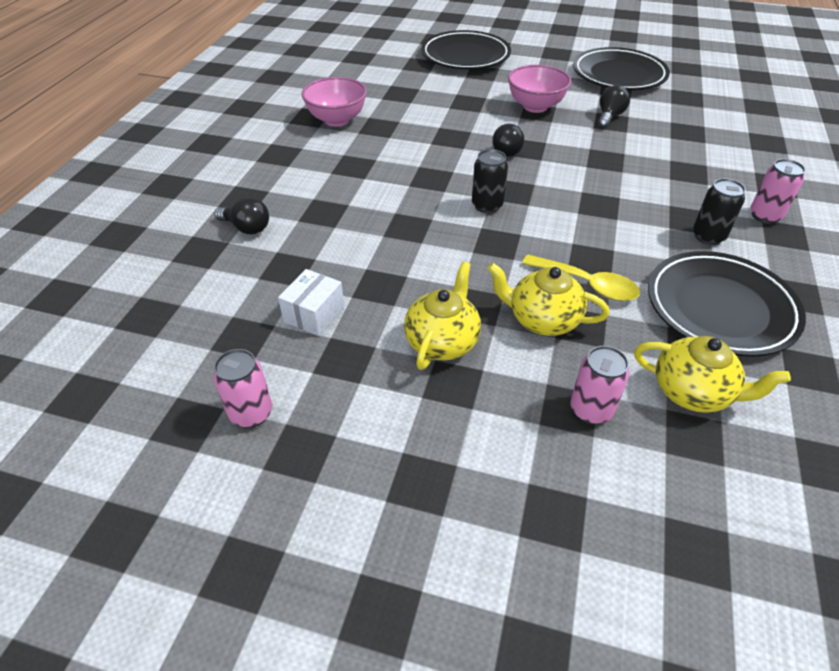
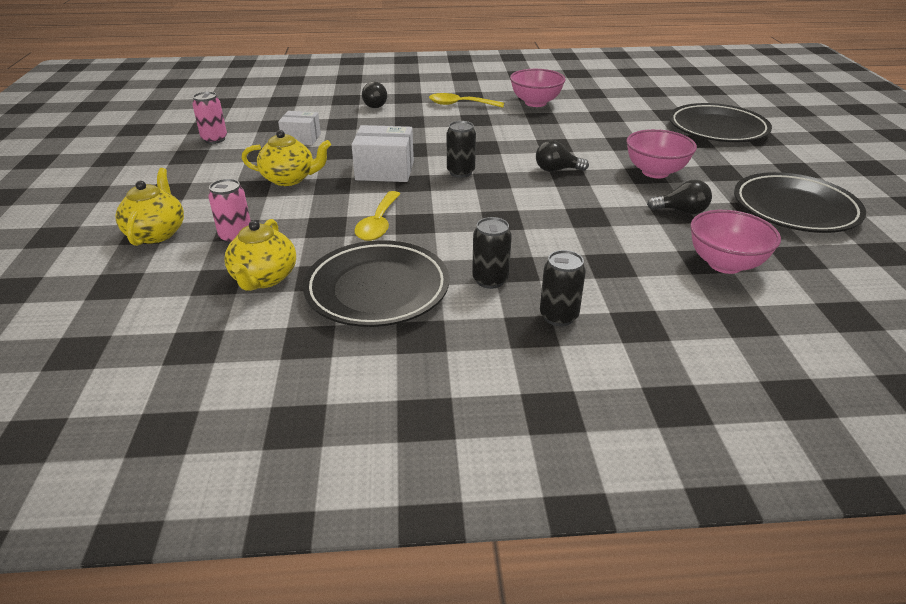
camera: 70 degrees right, 10 degrees down
(301, 166) = (460, 104): none -> yellow spoon
(457, 257) = (385, 170): none -> white box
(542, 320) = (326, 210): yellow teapot -> yellow teapot (156, 233)
(694, 126) = (725, 264): none -> pink bowl
(765, 216) = (558, 316): pink can -> black can

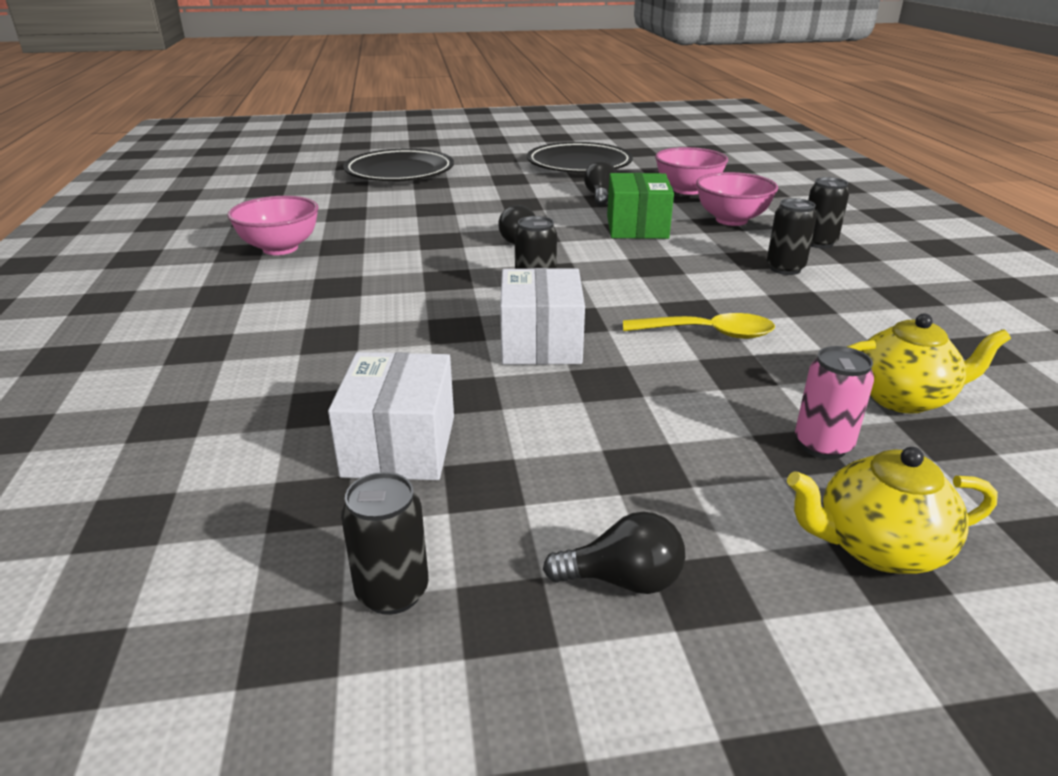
camera: 95 degrees left, 5 degrees down
(214, 139) = (392, 592): pink can -> black can
(289, 179) = (595, 428): yellow teapot -> none
(301, 138) = (400, 446): white box -> white box, size x1.51
(376, 105) = (227, 377): black light bulb -> black light bulb (623, 580)
(377, 289) = (854, 321): black plate -> none
(460, 104) = (263, 299): yellow spoon -> none
(593, 221) = (636, 227): none -> green box
(655, 172) = (515, 200): pink bowl -> pink bowl (731, 220)

